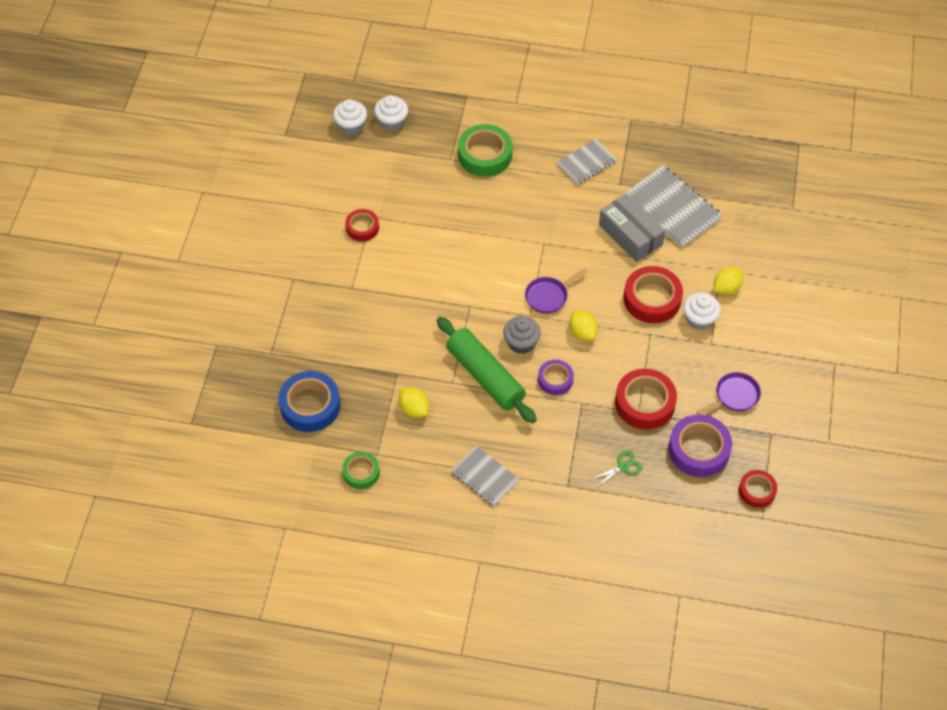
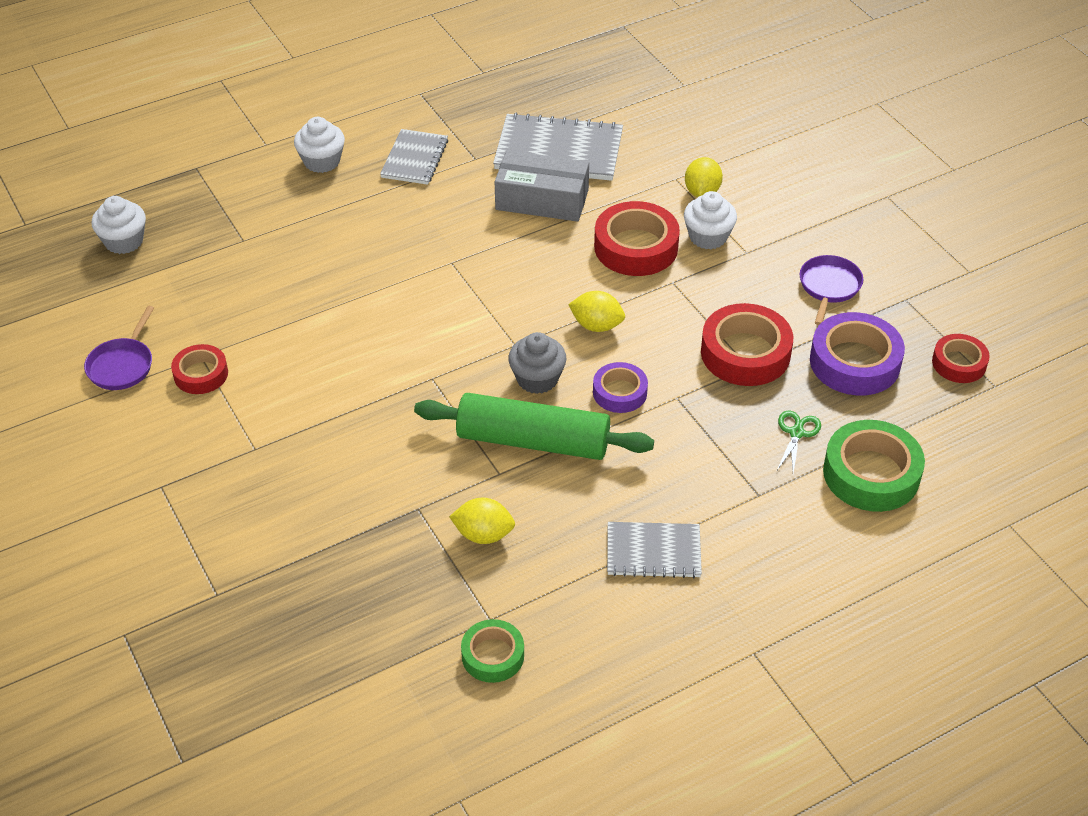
camera: 40 degrees left, 10 degrees down
(310, 405) = (339, 621): blue tape -> none
(351, 126) = (71, 273): white cupcake -> white cupcake (322, 161)
(485, 155) = (283, 214): green tape -> green tape (871, 474)
(548, 296) = (516, 312): purple pan -> purple pan (122, 365)

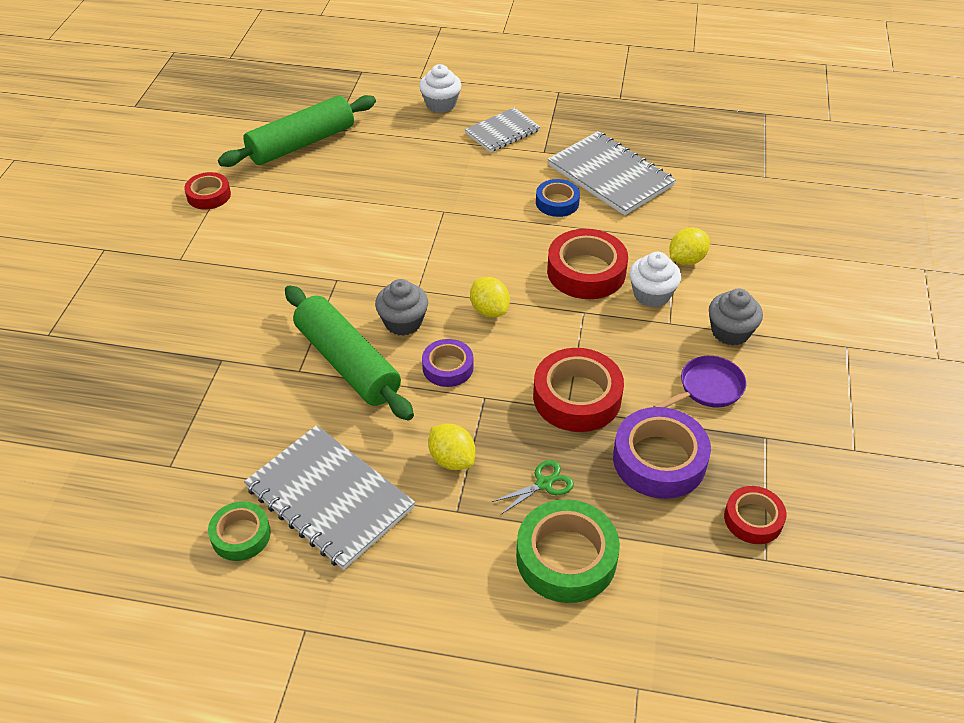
camera: 40 degrees right, 0 degrees up
(122, 365) = (175, 165): purple pan -> none
(124, 241) = (267, 94): white cupcake -> none
(230, 272) = (301, 143): none -> green rolling pin
(483, 534) = (237, 405): yellow lemon -> yellow lemon (452, 459)
(493, 655) = (140, 492): green tape -> green tape (241, 535)
(542, 199) = (557, 202): grey box -> blue tape
(653, 552) = (329, 498): grey notebook -> grey notebook, size x1.63
(797, 233) = (730, 332): none -> grey cupcake

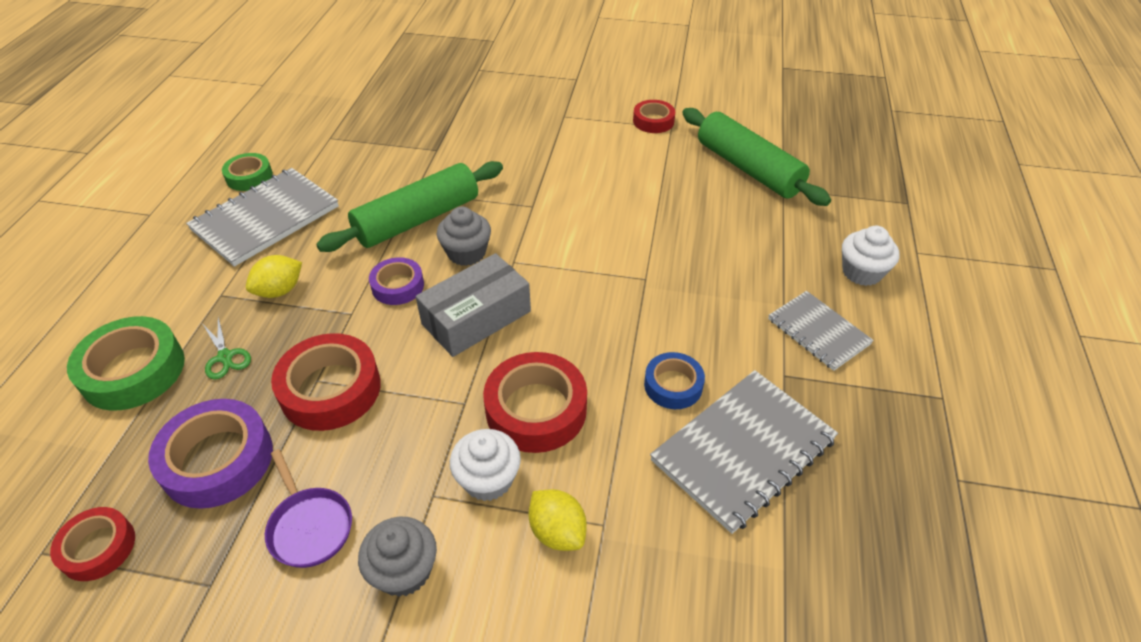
camera: 90 degrees right, 0 degrees up
(489, 310) = (476, 317): yellow lemon -> grey box

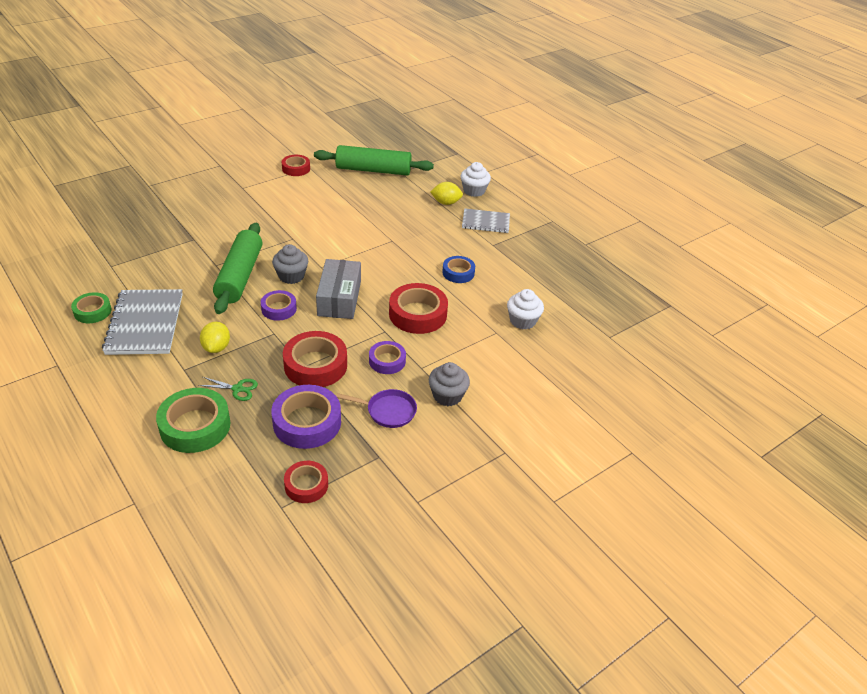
camera: 50 degrees left, 5 degrees down
(408, 449) = (387, 361): none -> purple tape
(488, 479) = (434, 348): white cupcake -> white cupcake (522, 321)
(557, 532) = (484, 345): yellow lemon -> yellow lemon (446, 203)
(743, 450) = (511, 278): grey notebook -> none

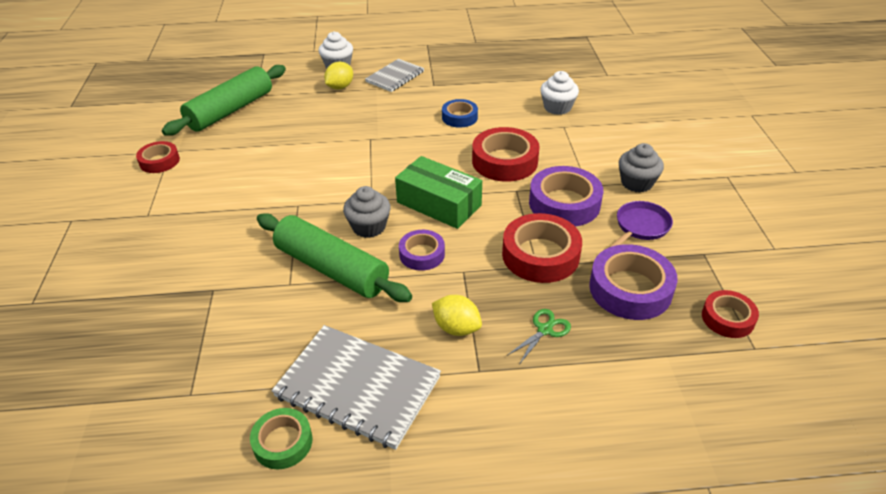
camera: 55 degrees left, 0 degrees up
(195, 426) = (592, 387): green tape -> none
(339, 298) = (439, 204): grey box -> green box
(387, 361) = (564, 203): purple tape -> purple tape, size x1.68

